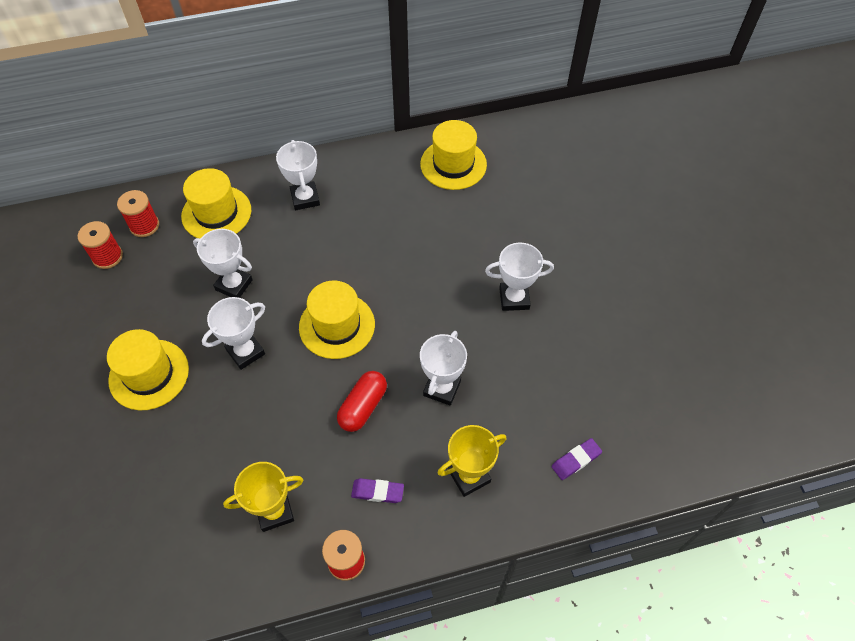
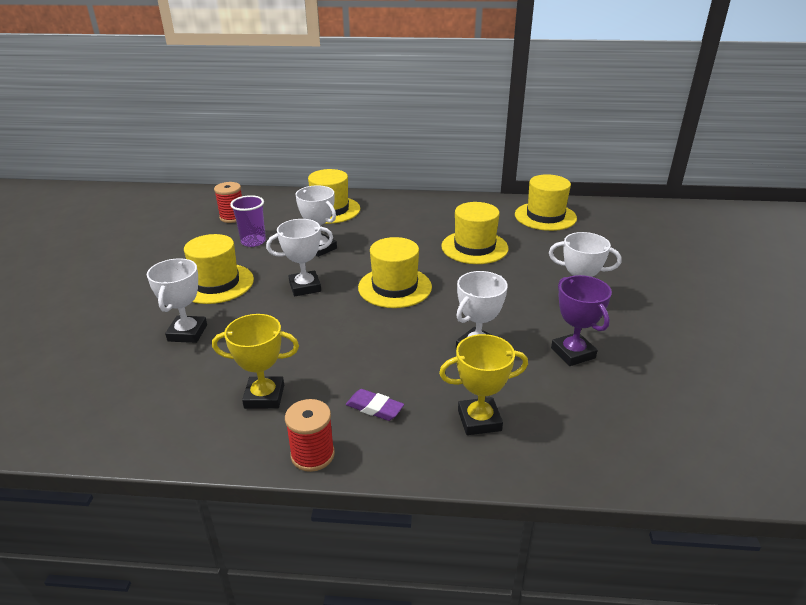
camera: 20 degrees right, 25 degrees down
(144, 226) = (271, 207): red spool -> none
(154, 294) = (253, 241): none -> purple cup
(305, 198) = (406, 214): white trophy -> white trophy (187, 333)
(363, 407) = (392, 343): red capsule -> none
(396, 238) = (474, 247): none -> yellow hat
(526, 369) = (573, 353): none -> purple trophy
(576, 460) = (610, 437): purple eraser -> none

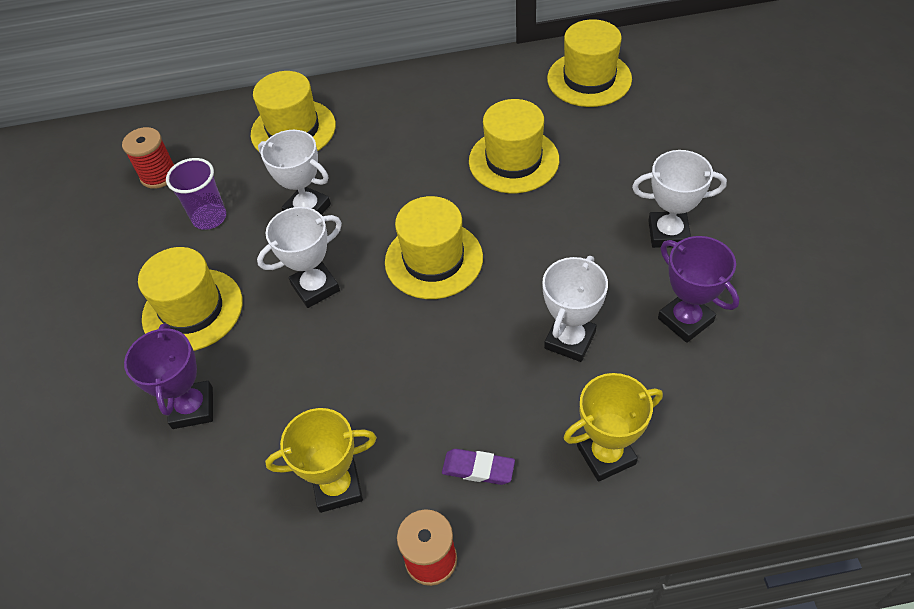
camera: 10 degrees left, 20 degrees up
(187, 333) = (193, 408): white trophy -> purple trophy

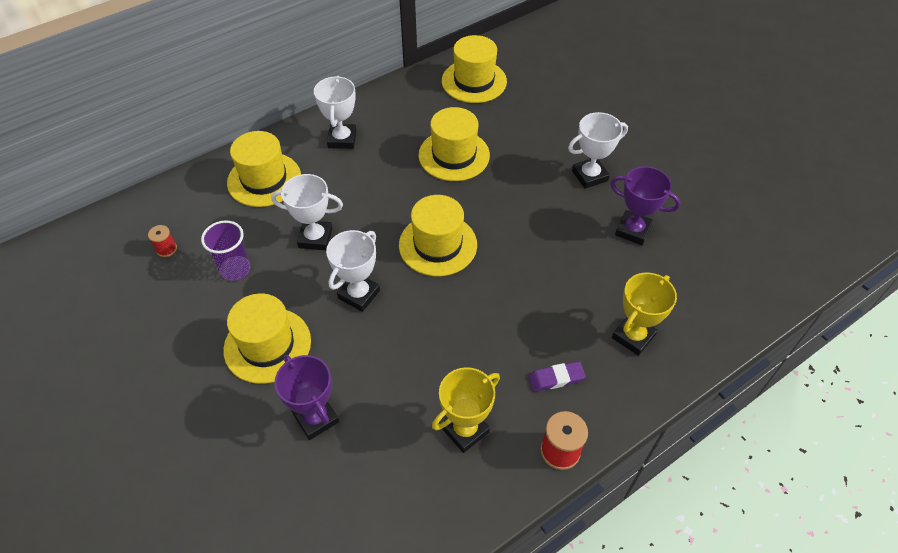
camera: 30 degrees left, 0 degrees up
(159, 175) = (166, 249): red spool -> red spool, size x0.62
(569, 340) = (566, 269): white trophy -> white trophy (342, 139)

